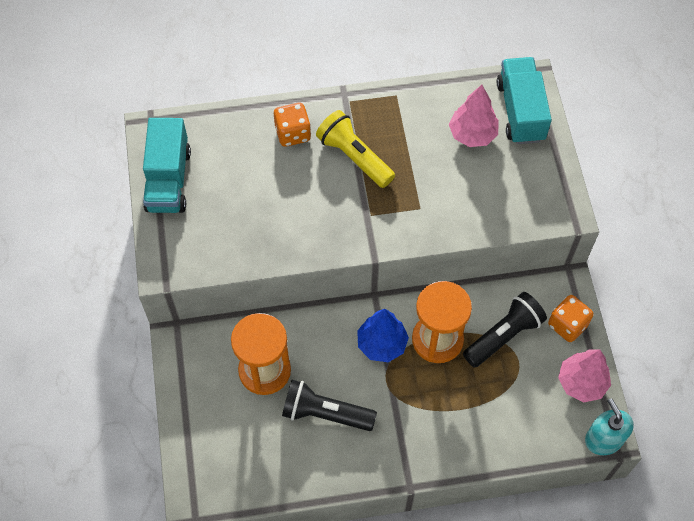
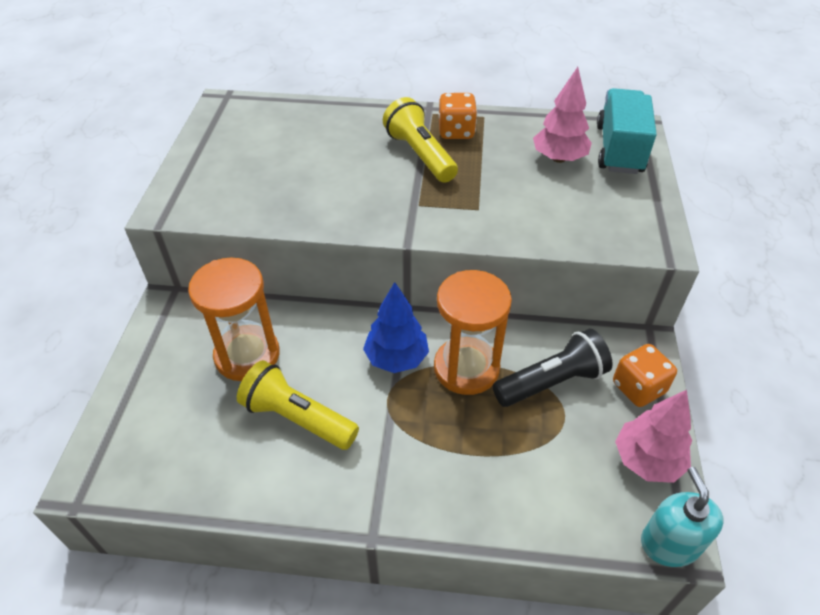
camera: 15 degrees right, 15 degrees down
(168, 180) = (216, 140): turquoise truck -> none
(293, 133) = (362, 127): orange dice -> orange dice (456, 131)
(325, 413) = (297, 418): black flashlight -> yellow flashlight

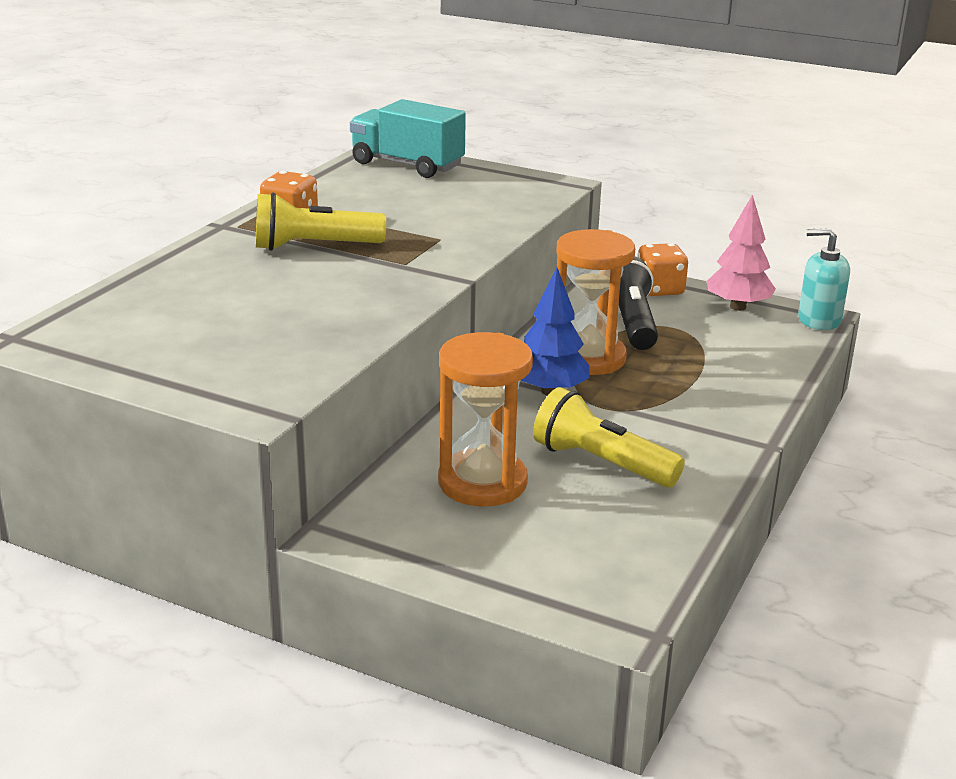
camera: 70 degrees left, 20 degrees down
(297, 418) = (601, 463): yellow flashlight -> yellow flashlight turned 75 degrees clockwise
(559, 158) = (394, 190): pink tree -> none

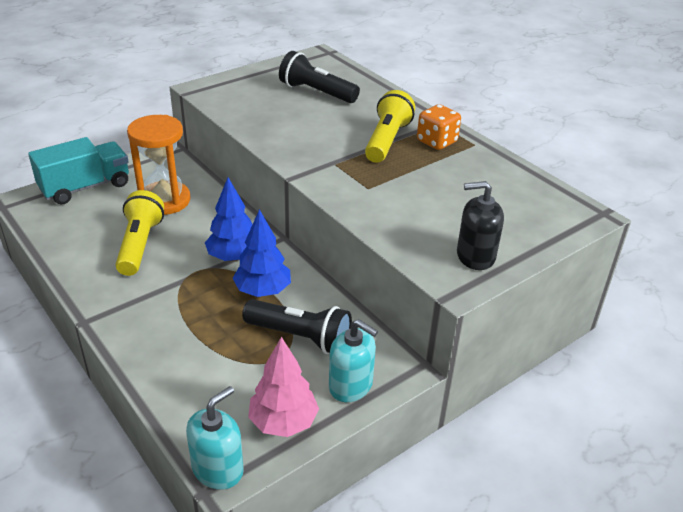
camera: 115 degrees right, 10 degrees up
(198, 313) = (316, 92): none -> black flashlight
(407, 165) = (544, 218): turquoise truck -> turquoise truck (85, 187)
(507, 182) = (475, 256): none -> black soap dispenser
(588, 358) = (263, 291): orange hourglass -> blue tree
(601, 463) = (140, 245): yellow flashlight -> yellow flashlight turned 60 degrees counterclockwise
(659, 290) = (351, 385): orange dice -> turquoise soap dispenser

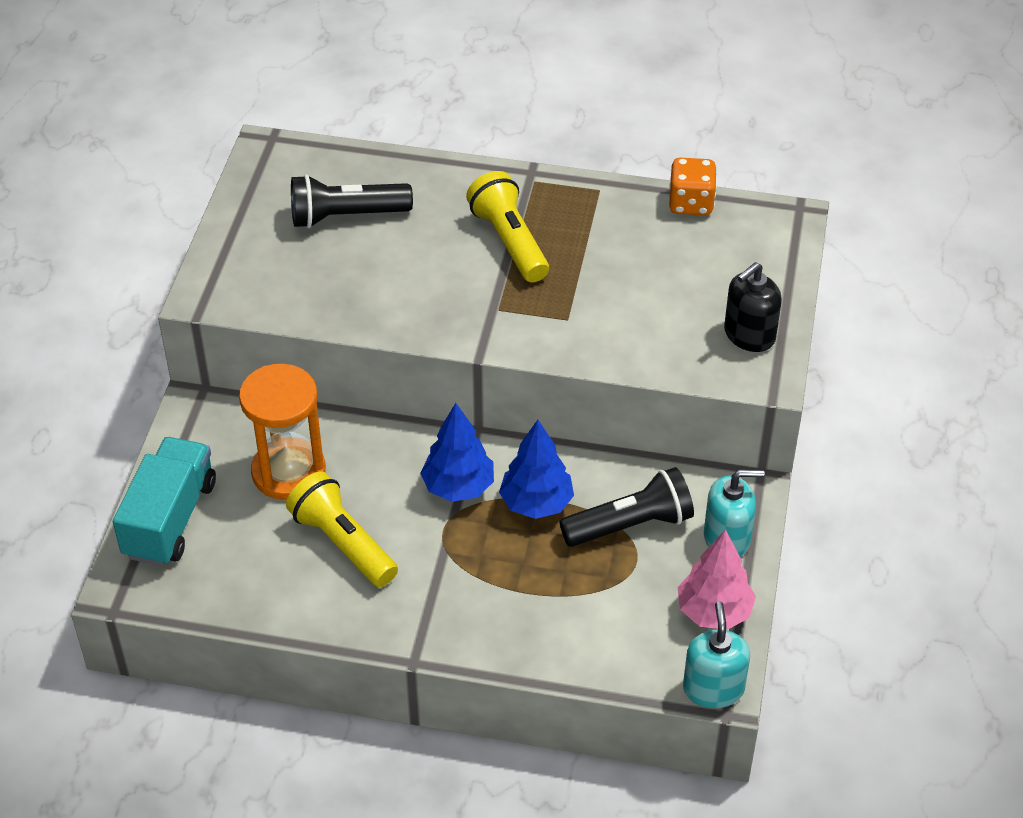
camera: 40 degrees left, 10 degrees up
(436, 142) = (560, 210): orange dice -> orange dice (691, 203)

